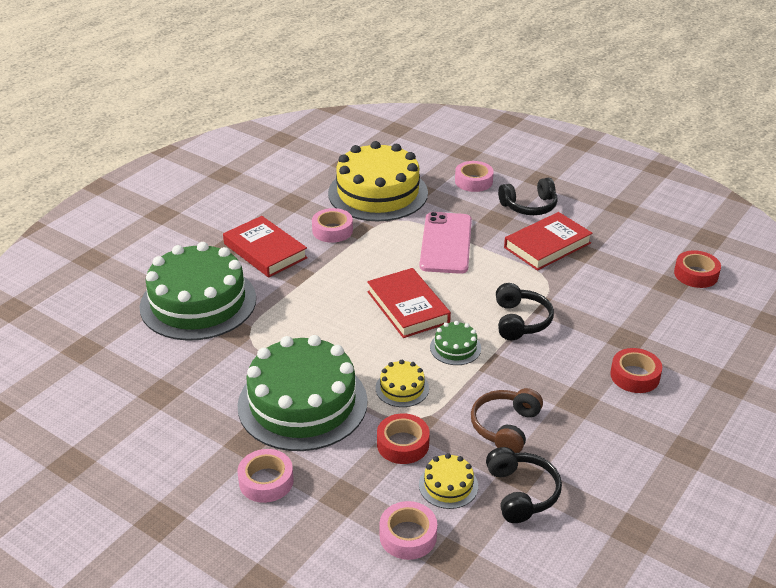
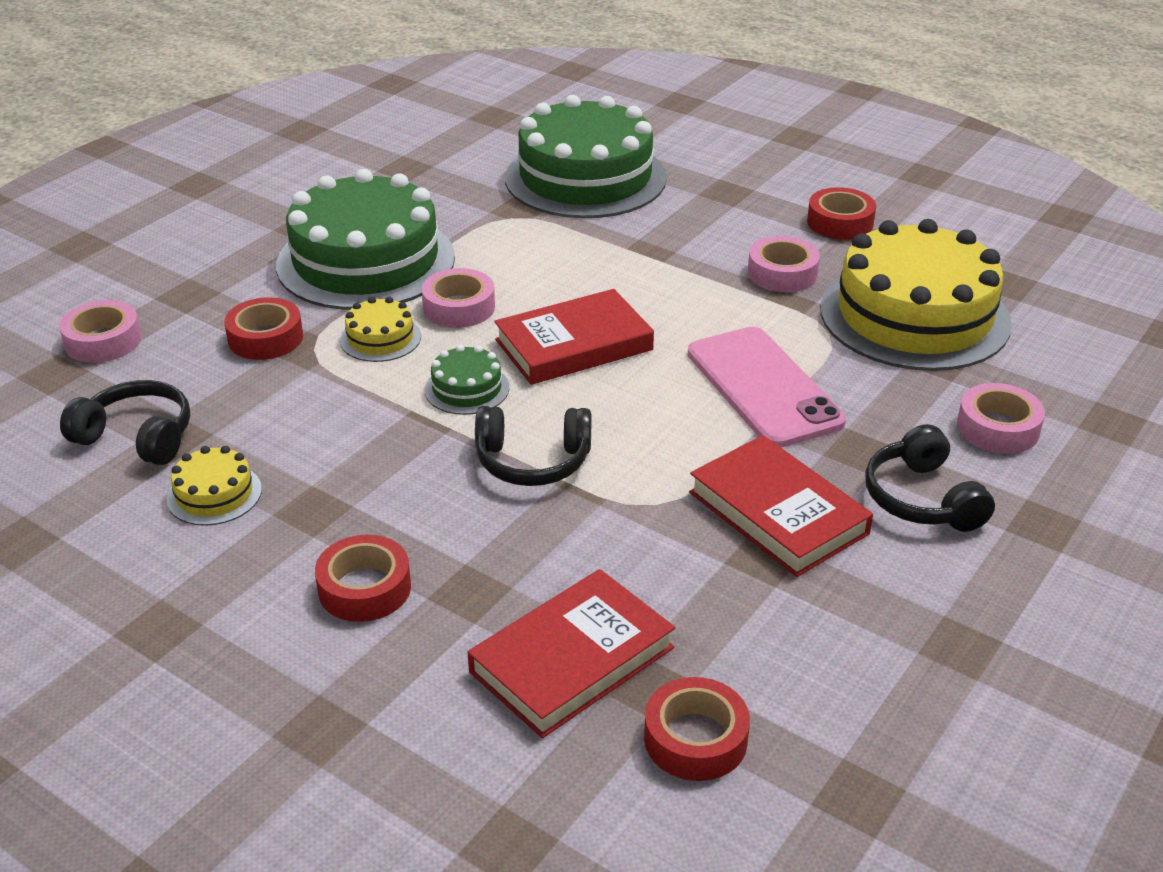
camera: 90 degrees right, 0 degrees up
(265, 251) = (715, 219): red book -> red book (572, 660)
(266, 481) = (233, 242): pink tape -> pink tape (459, 307)
(276, 207) = (840, 222): none -> red tape
(446, 243) = (764, 387): pink phone -> pink phone turned 60 degrees clockwise
(448, 485) = (176, 374): yellow cake -> yellow cake (214, 494)
(505, 427) = (274, 429): brown headphones -> none
(521, 493) = (137, 437): black headphones -> black headphones turned 150 degrees counterclockwise

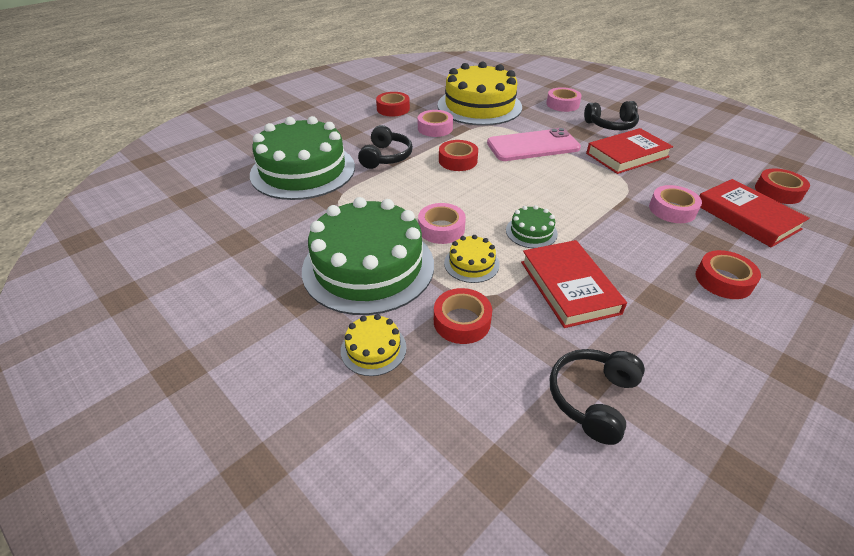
camera: 80 degrees left, 5 degrees up
(103, 341) = (448, 434): pink tape -> pink tape (672, 210)
(214, 494) = (654, 348): yellow cake -> yellow cake (373, 349)
(532, 461) = (599, 215): black headphones -> black headphones (386, 157)
(573, 345) = (490, 192): red book -> red book (568, 287)
(668, 306) = (458, 161): none -> red tape

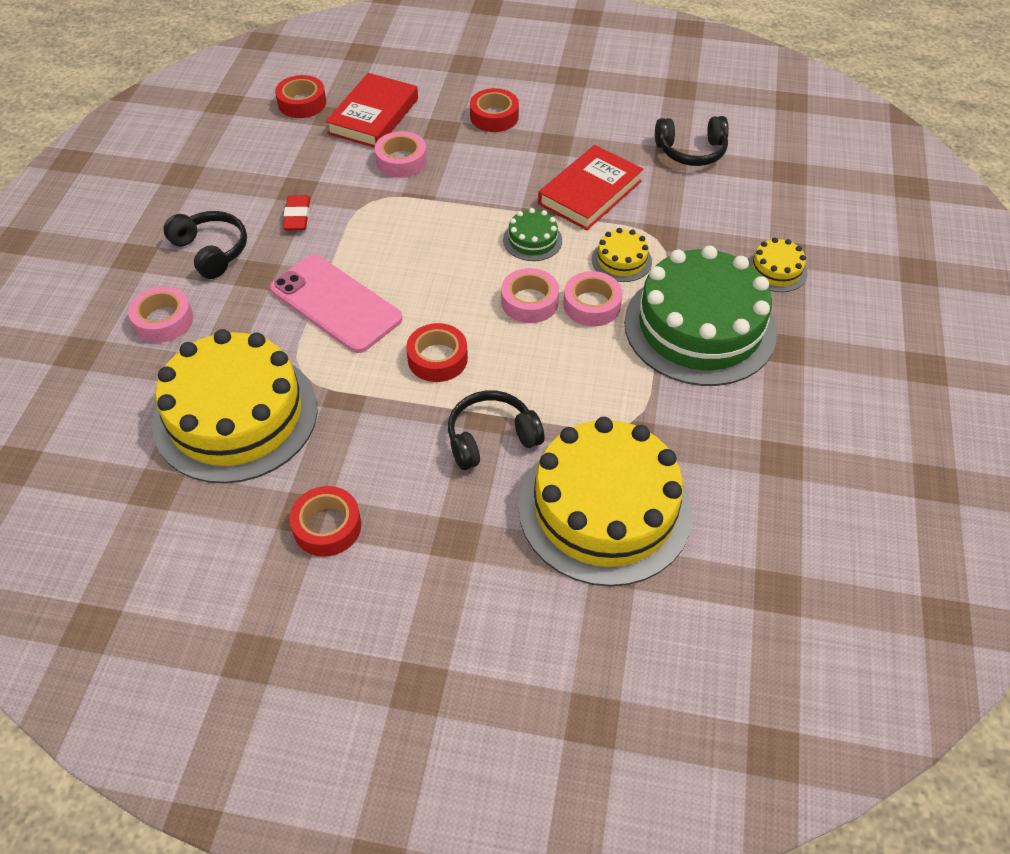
camera: 125 degrees left, 10 degrees up
(303, 170) = (604, 508): green cake -> yellow cake
(435, 128) = (360, 430): pink tape -> pink tape (529, 302)
(462, 321) = (695, 236): red tape -> none
(627, 155) = (297, 216): red book -> red eraser

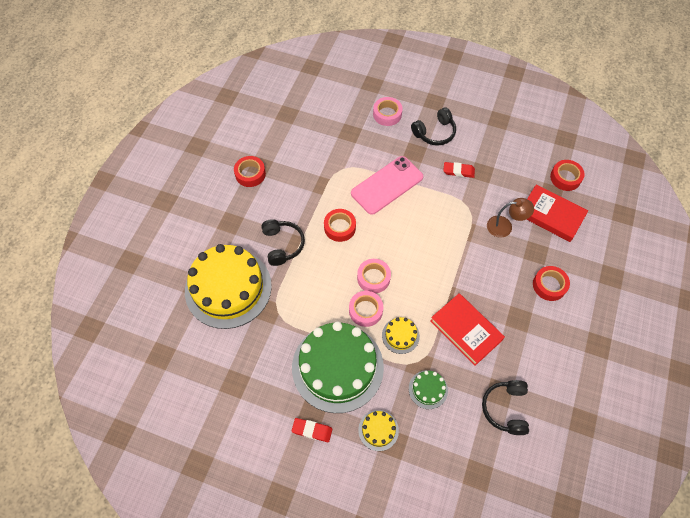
camera: 100 degrees right, 10 degrees up
(236, 415) = (321, 142): yellow cake -> none
(401, 161) = (505, 226): pink tape -> brown lamp
(532, 240) = (424, 288): green cake -> green cake (428, 389)
(811, 344) = (312, 430): none -> red eraser

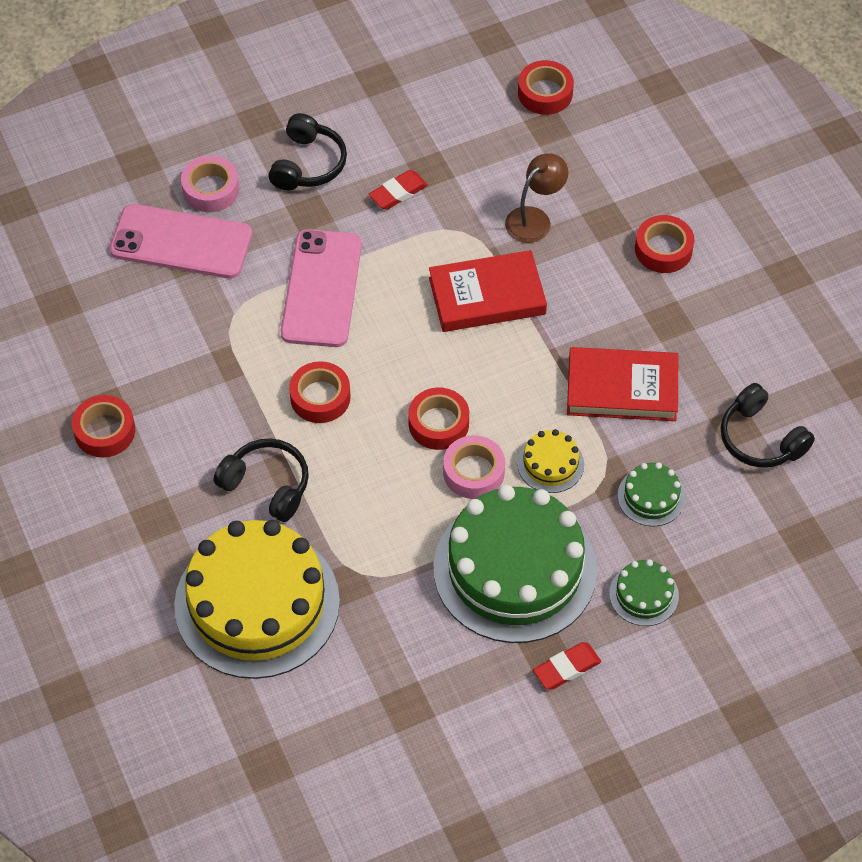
camera: 45 degrees left, 5 degrees down
(354, 126) = (181, 242): none -> pink phone
(373, 278) = (438, 423): pink tape -> red tape
(378, 430) = (644, 595): yellow cake -> green cake
(551, 215) = (576, 157): red book -> red book (487, 296)

